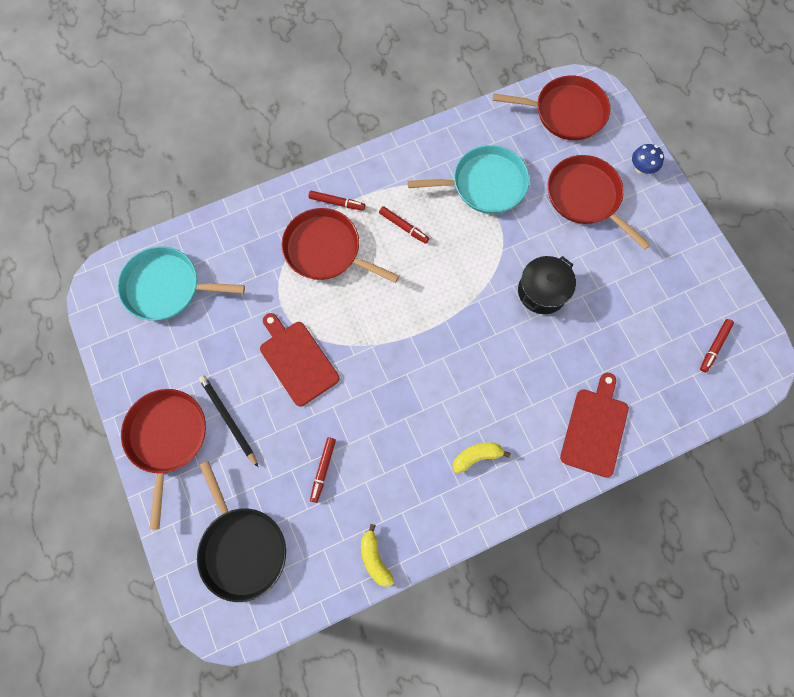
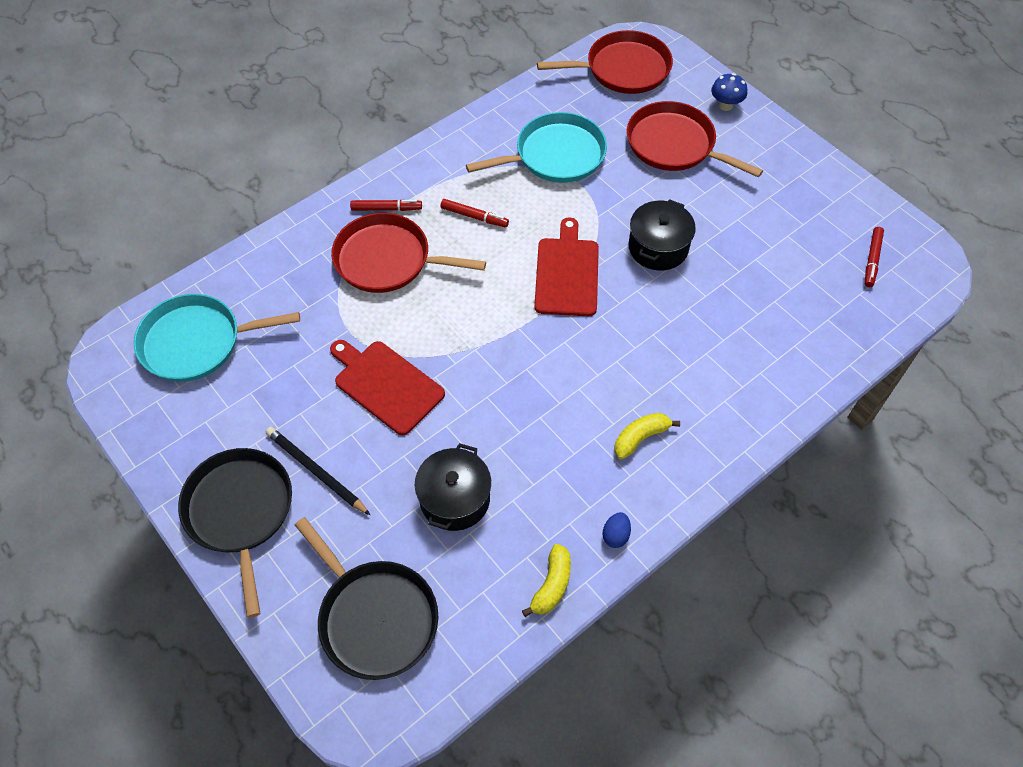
camera: 15 degrees left, 15 degrees down
(167, 438) = (240, 512): red pan -> black pan
(323, 469) = (455, 499): red marker -> black pot
(375, 558) = (552, 585): yellow banana -> yellow banana turned 120 degrees counterclockwise
(433, 531) = (615, 535): none -> blue egg
(595, 428) = (770, 374): red cutting board -> red cutting board (567, 273)

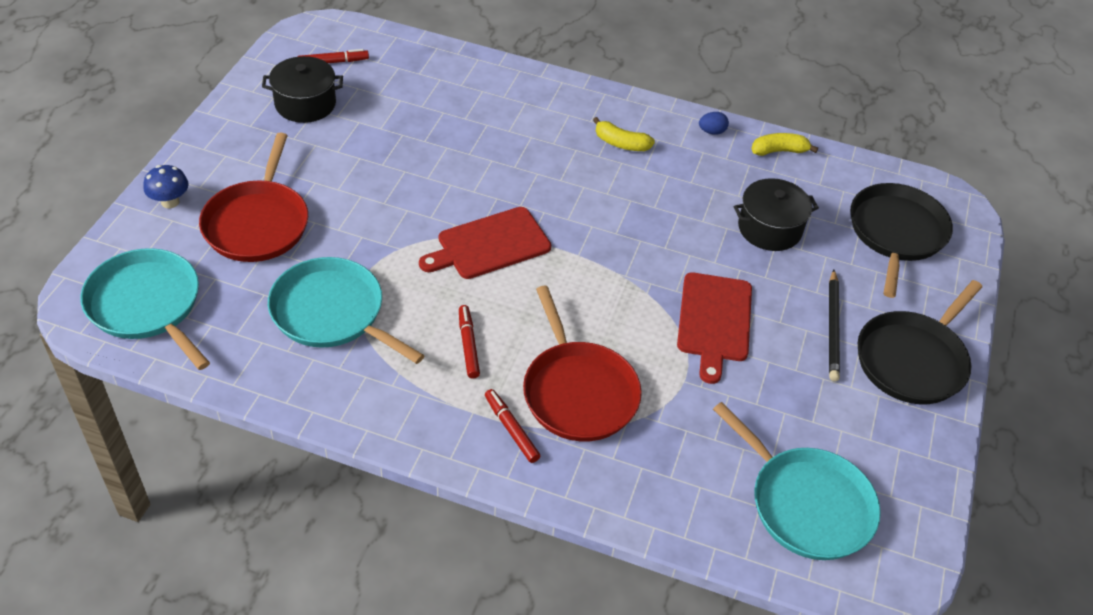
camera: 125 degrees left, 10 degrees down
(623, 69) = (147, 305): red pan -> turquoise pan
(658, 247) = (411, 193): black pot -> black pot (305, 104)

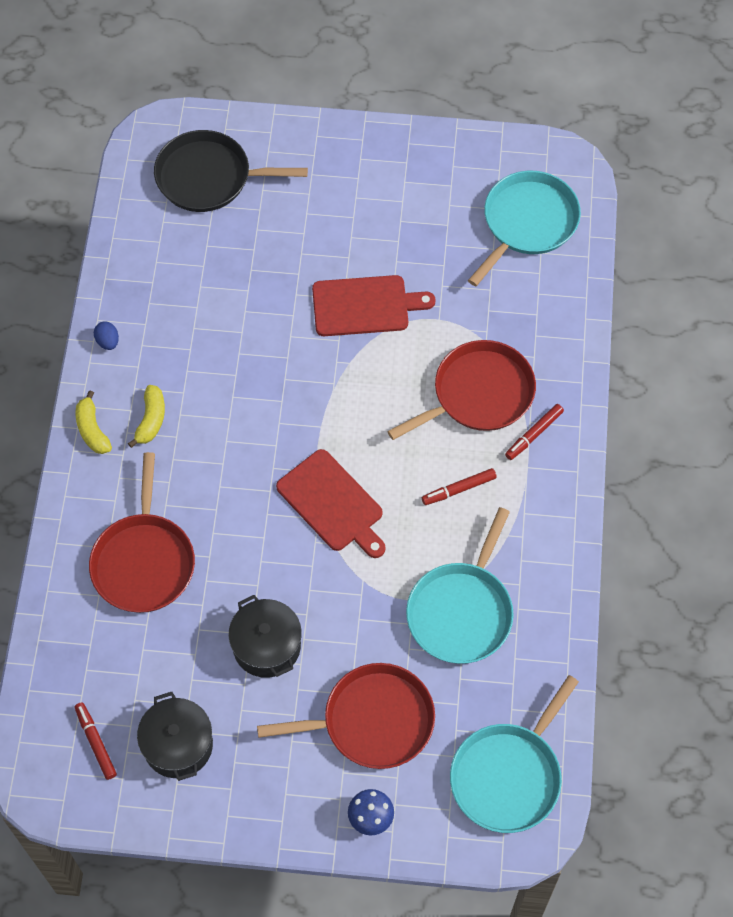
camera: 100 degrees left, 15 degrees up
(481, 114) = (144, 561): none -> red pan
(769, 228) = (235, 276): black pot -> black pot (266, 646)
(779, 151) = (120, 280): yellow banana -> yellow banana (92, 430)
(833, 327) = (342, 218): black pencil -> none
(913, 360) = (358, 160): black pan -> none

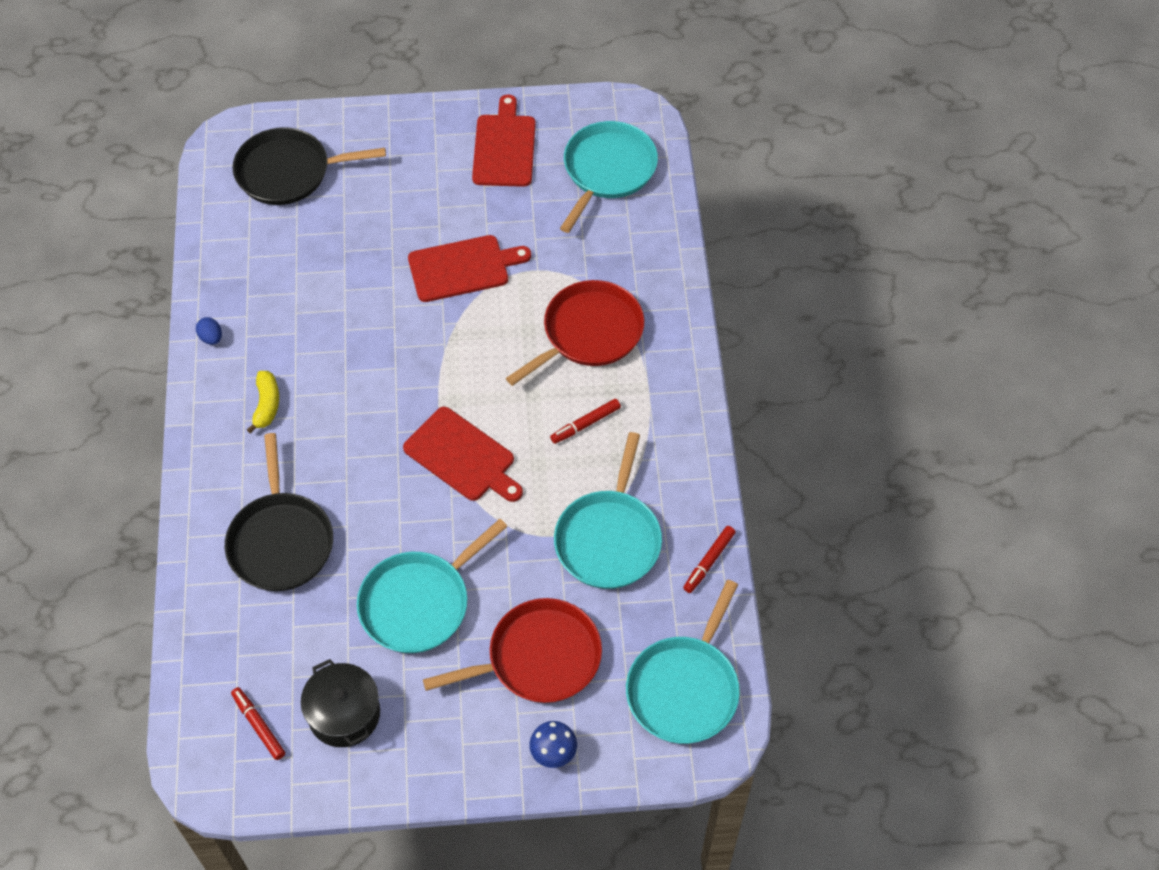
camera: 10 degrees left, 5 degrees down
(92, 430) = (208, 423): yellow banana -> none
(144, 561) = (280, 541): red pan -> black pan
(266, 646) = (419, 603): black pot -> turquoise pan
(428, 182) = (504, 147): none -> red cutting board
(534, 434) = (650, 362): red marker -> red marker (709, 561)

